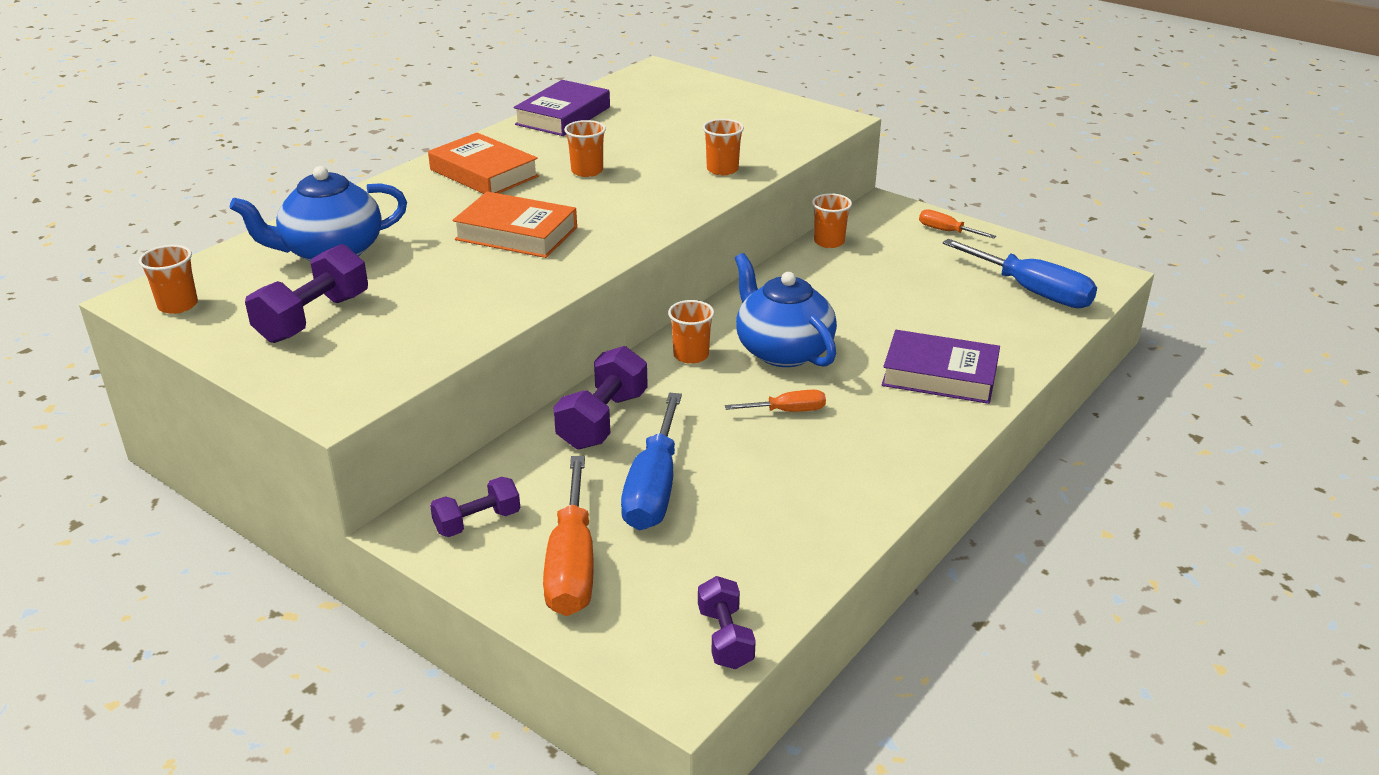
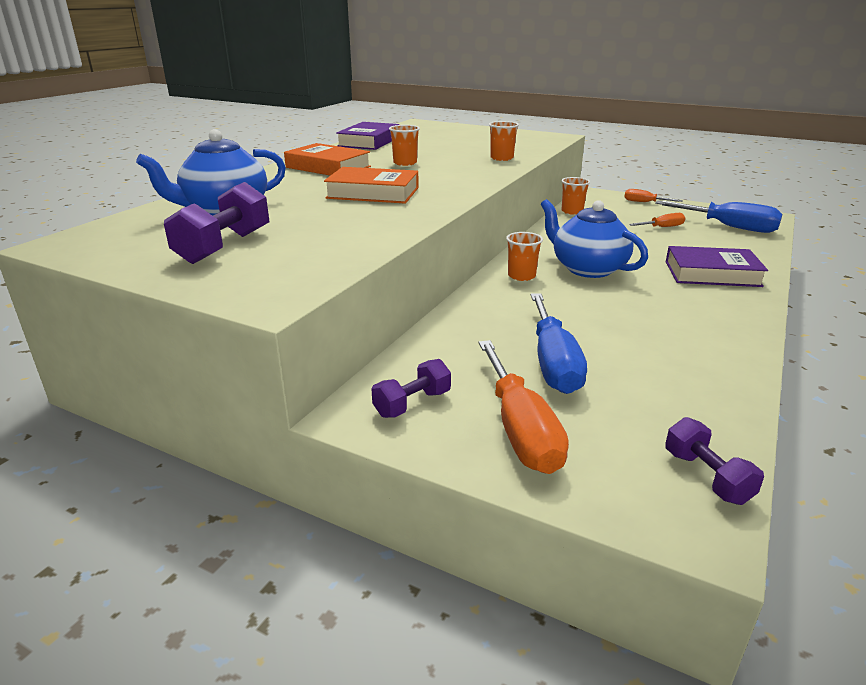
camera: 10 degrees left, 5 degrees down
(178, 305) = (93, 247): orange cup -> none
(603, 420) = (480, 320): purple dumbbell -> none
(788, 411) = (621, 303): orange screwdriver -> orange screwdriver (662, 227)

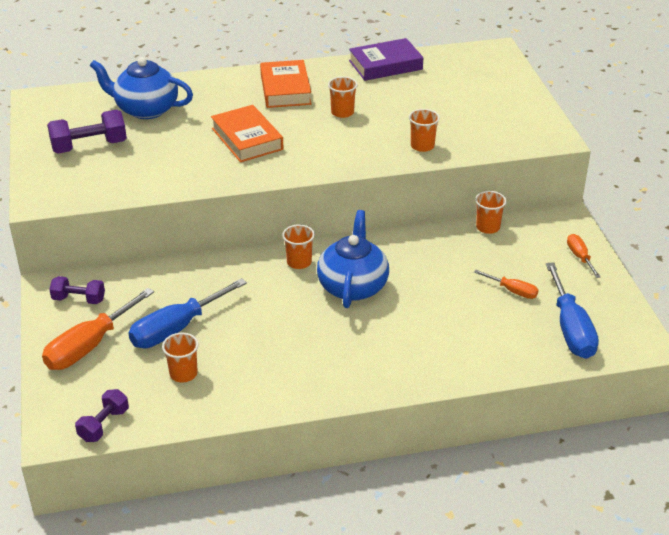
camera: 50 degrees right, 10 degrees up
(643, 386) = (183, 373): none -> orange cup
(712, 273) = (421, 351): purple book -> none

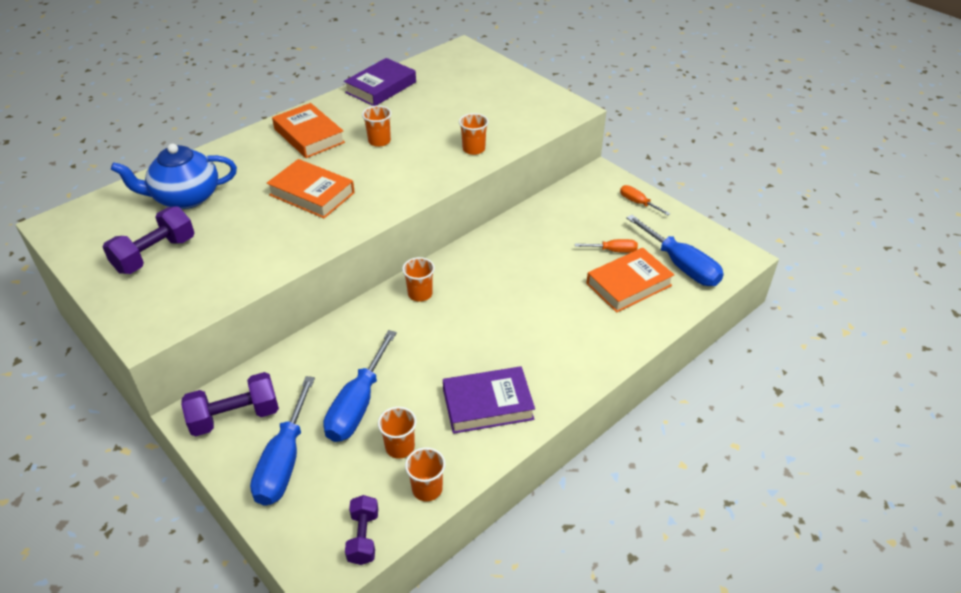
camera: 30 degrees left, 5 degrees up
(79, 299) = (235, 417): purple dumbbell -> purple dumbbell, size x1.57
(89, 346) = (284, 461): orange screwdriver -> blue screwdriver
(281, 372) = (487, 404): none -> purple book
(353, 286) = (484, 297): blue teapot -> none
(487, 227) = (550, 203): orange cup -> orange cup (427, 489)
(500, 326) = (628, 284): none -> orange book

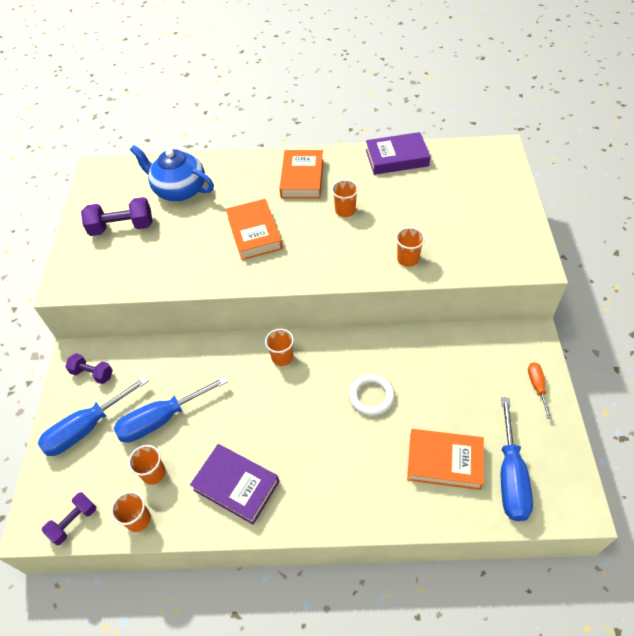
camera: 45 degrees right, 10 degrees up
(235, 417) = (92, 373): purple dumbbell -> purple dumbbell, size x0.64
(527, 277) = (371, 396): none -> white ring
(613, 251) = (465, 420): orange screwdriver -> none

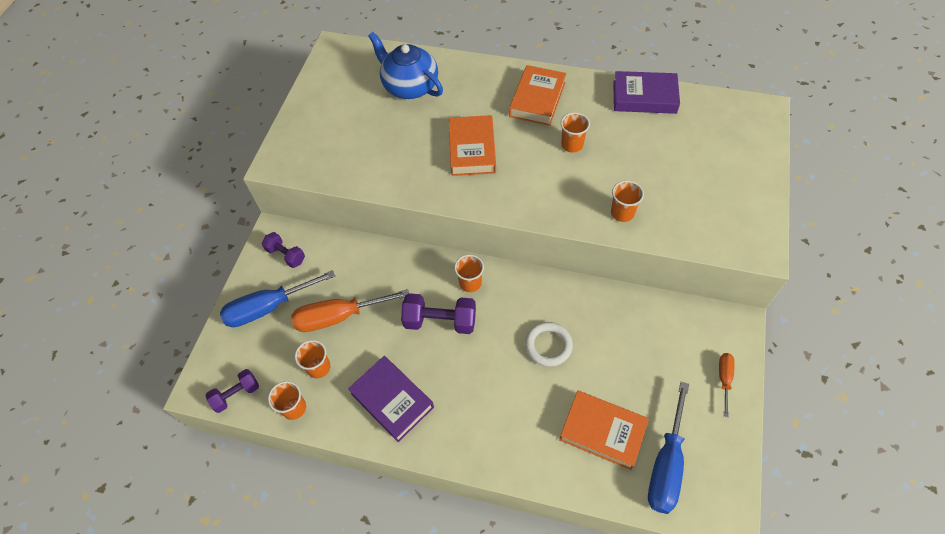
camera: 15 degrees right, 5 degrees up
(122, 227) = (344, 115): purple dumbbell -> purple dumbbell (440, 321)
(161, 419) = (338, 316): blue screwdriver -> orange screwdriver

